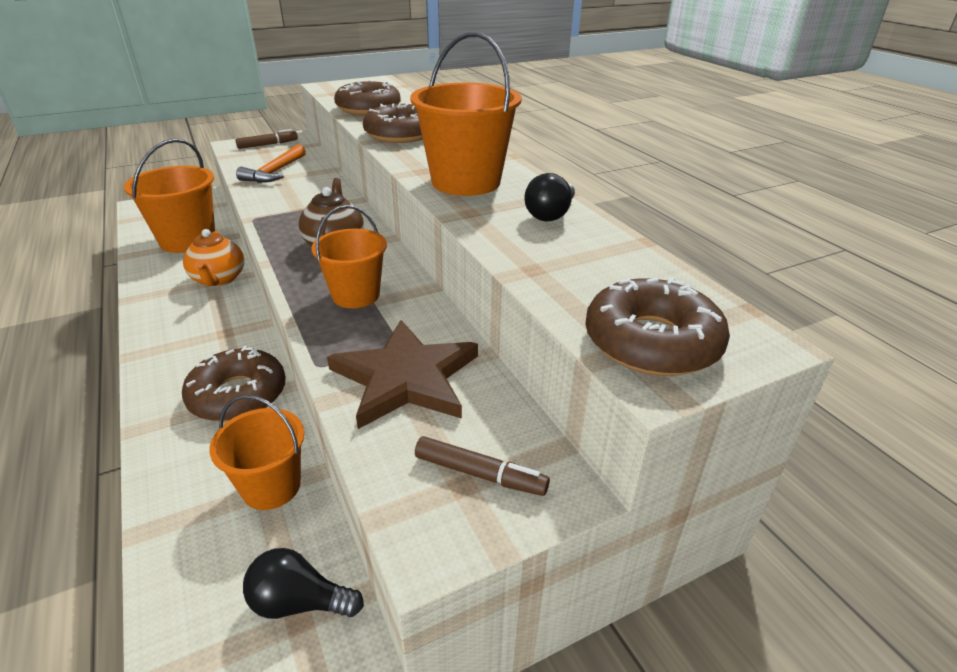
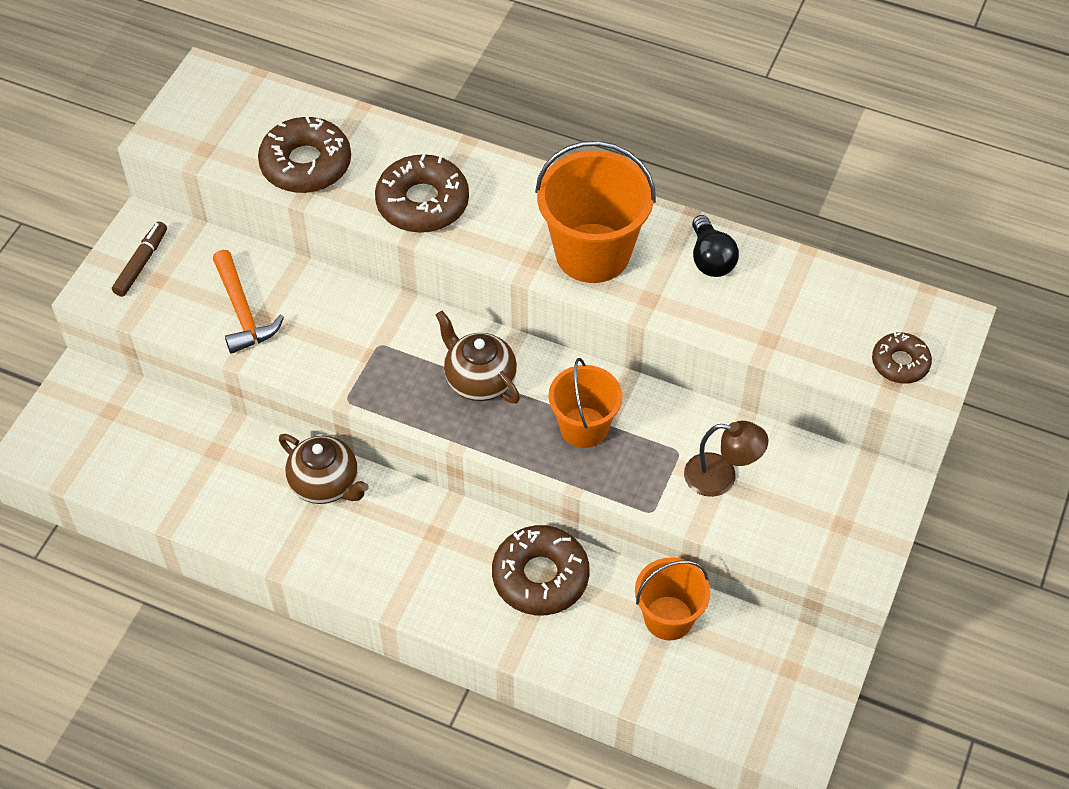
camera: 40 degrees left, 20 degrees up
(188, 240) = (197, 459): orange bucket -> none
(218, 280) = (325, 484): orange teapot -> brown teapot
(299, 602) = (779, 662): black light bulb -> none
(406, 378) = (721, 477): brown star -> brown lamp
(479, 474) = (843, 511): brown marker -> none
(651, 342) = (900, 363): brown donut -> brown donut, size x0.59

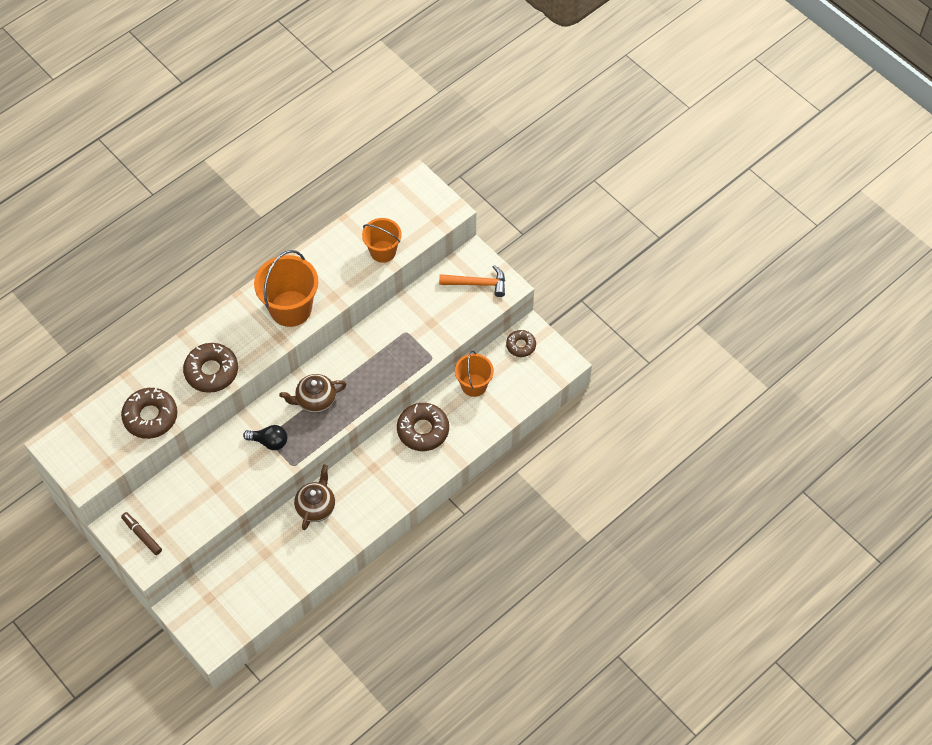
camera: 65 degrees left, 5 degrees up
(243, 311) = (206, 495): orange hammer -> orange hammer (477, 283)
(325, 484) = (316, 507): brown teapot -> brown teapot turned 45 degrees counterclockwise
(584, 427) = (369, 366): orange bucket -> orange bucket (383, 251)
(710, 259) = (324, 260): black light bulb -> black light bulb (269, 442)
(721, 477) = (429, 320): brown lamp -> none
(900, 363) = (428, 212): brown donut -> brown donut (521, 345)

